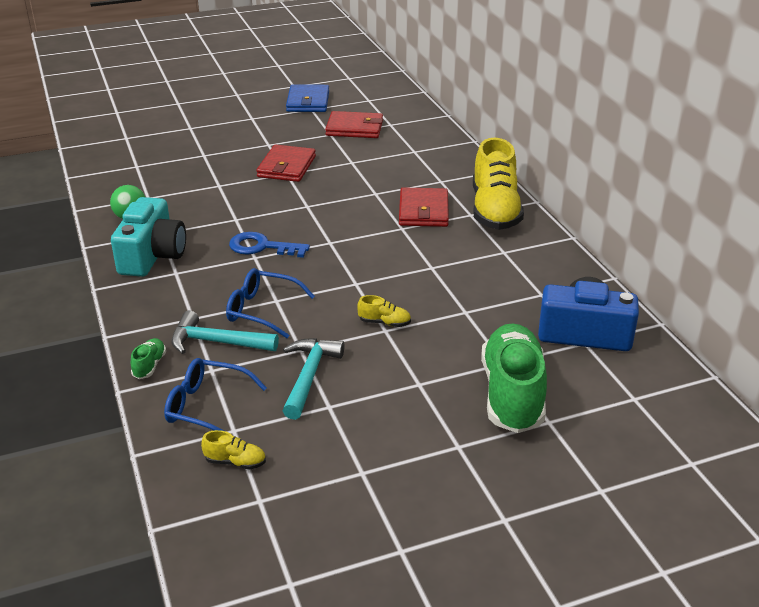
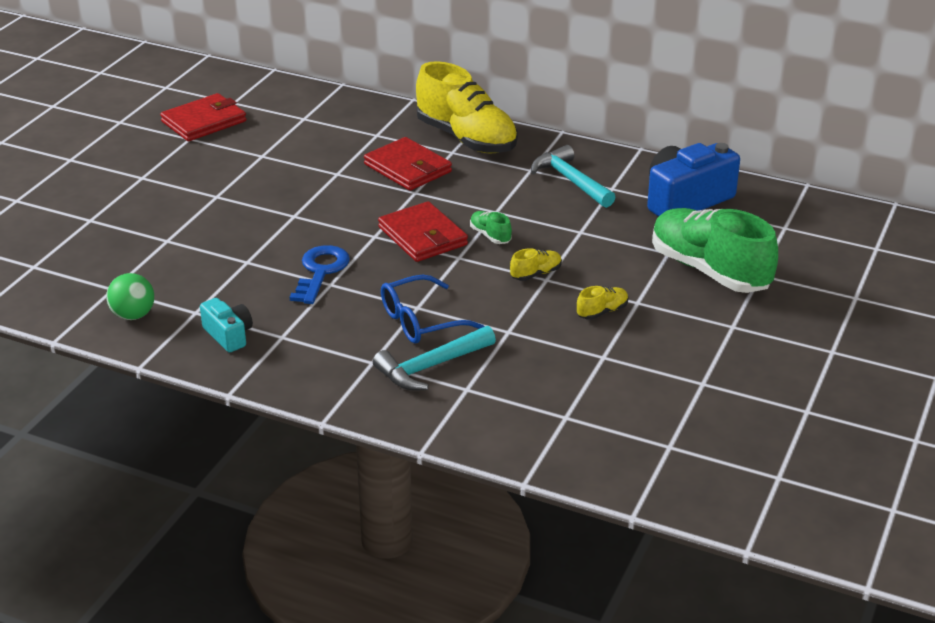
camera: 45 degrees left, 0 degrees up
(149, 365) = (409, 418): green shoe -> green shoe (490, 235)
(152, 255) = (228, 335): turquoise camera -> turquoise camera, size x0.54
(206, 406) = (514, 415): blue glasses -> none
(235, 462) = (607, 435): yellow shoe -> yellow shoe (602, 312)
(262, 247) = (320, 272): blue key -> blue key turned 135 degrees clockwise
(286, 167) = (204, 190): red wallet -> red wallet (423, 236)
(308, 102) = (102, 115): blue wallet -> none
(309, 376) = (550, 345): turquoise hammer -> turquoise hammer (570, 180)

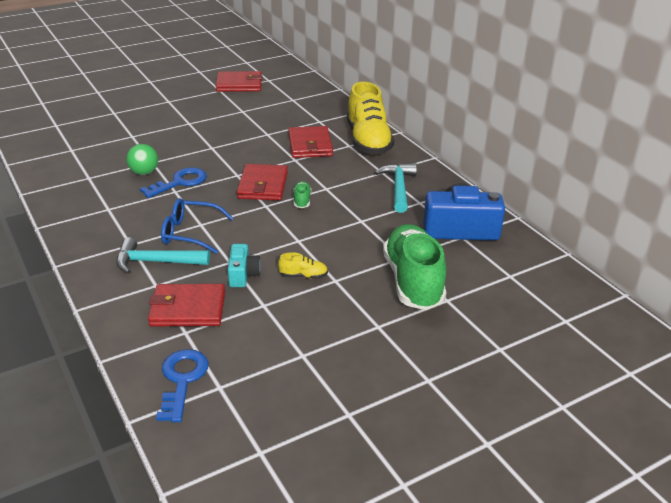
camera: 35 degrees right, 0 degrees up
(133, 315) = (59, 167): green ball -> green ball (144, 172)
(228, 335) = (84, 196): turquoise camera -> turquoise camera (243, 275)
(535, 395) = (187, 309): none -> red wallet
(536, 274) = (296, 234): yellow shoe -> none
(628, 458) = (182, 380): none -> blue key

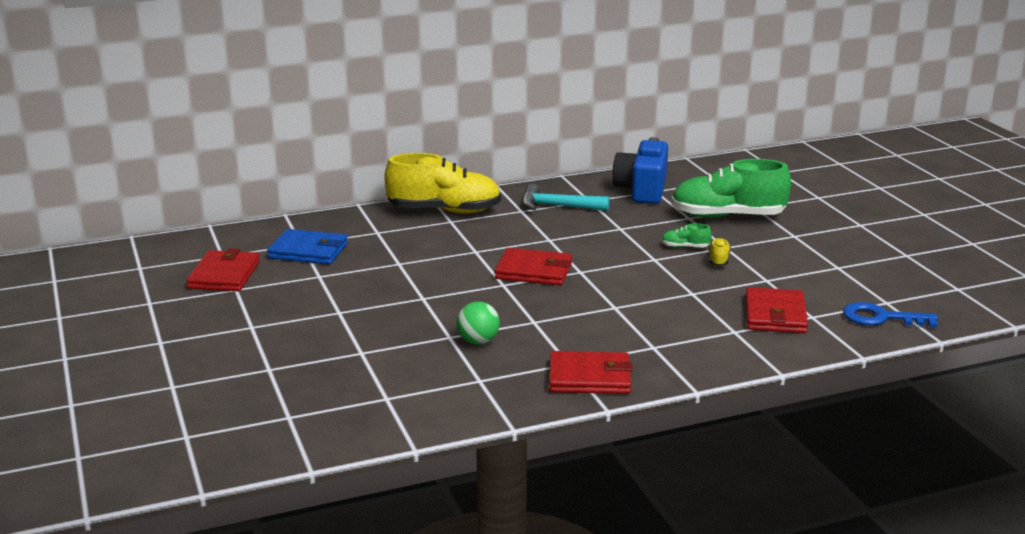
camera: 80 degrees left, 10 degrees down
(155, 262) = (691, 332): turquoise hammer -> none
(180, 182) = (512, 318): blue key -> none
(190, 233) = (633, 313): blue glasses -> none
(243, 275) = (716, 287): turquoise camera -> none
(281, 103) = (308, 251): none -> blue wallet
(302, 201) = (574, 253): green shoe -> green shoe (685, 247)
(310, 145) = (441, 241): red wallet -> red wallet (589, 377)

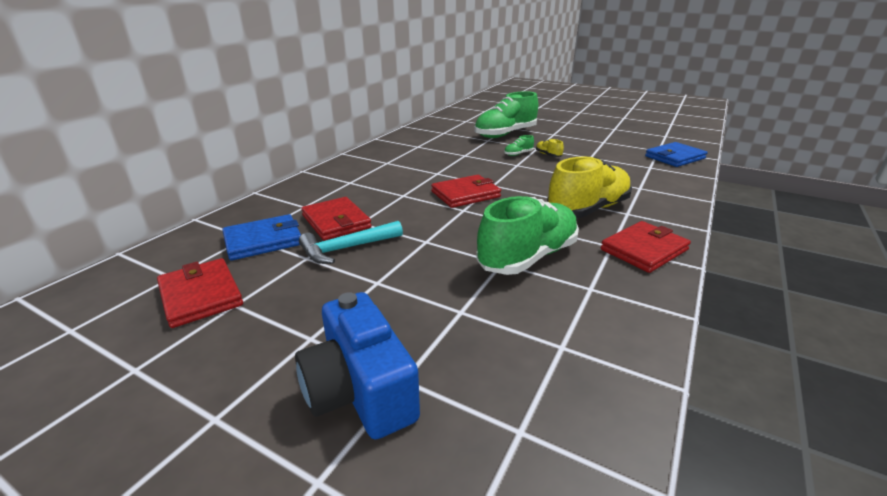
camera: 40 degrees left, 5 degrees up
(444, 211) = (333, 177): yellow shoe -> yellow shoe (587, 209)
(478, 341) = (528, 257): green ball -> green shoe
(557, 206) = (405, 154): turquoise hammer -> turquoise hammer (346, 248)
(642, 190) = (436, 134): blue camera -> blue camera (360, 390)
(775, 315) = (635, 172): red wallet -> red wallet (336, 221)
(881, 318) = (674, 157): blue key -> blue wallet

